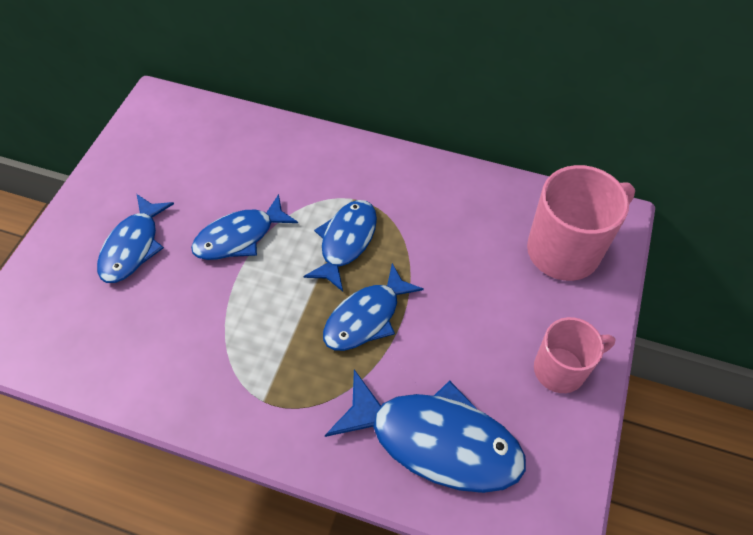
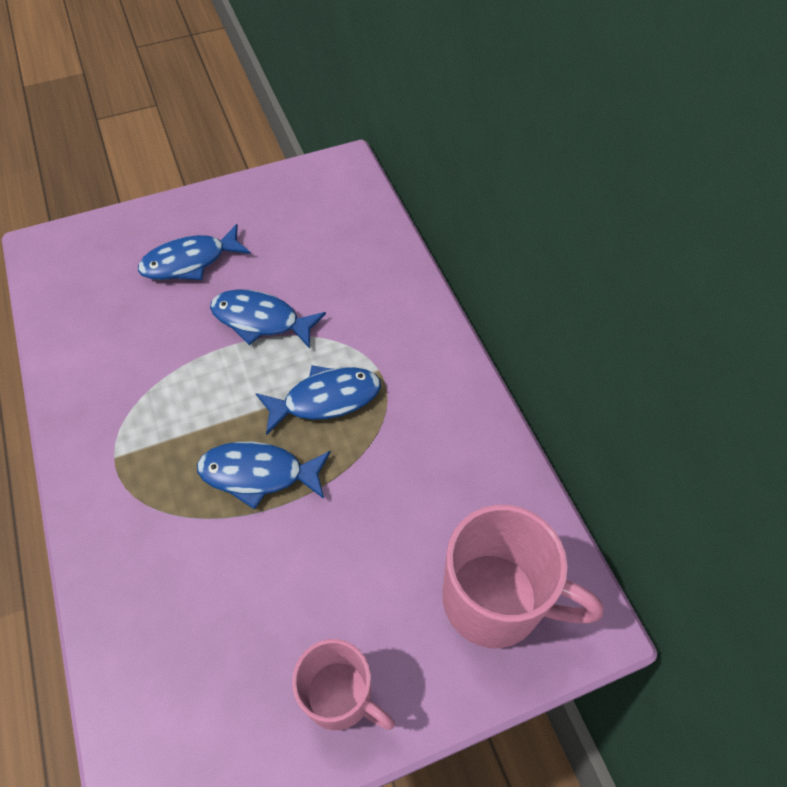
camera: 50 degrees right, 0 degrees up
(435, 440) = (171, 627): blue fish -> none

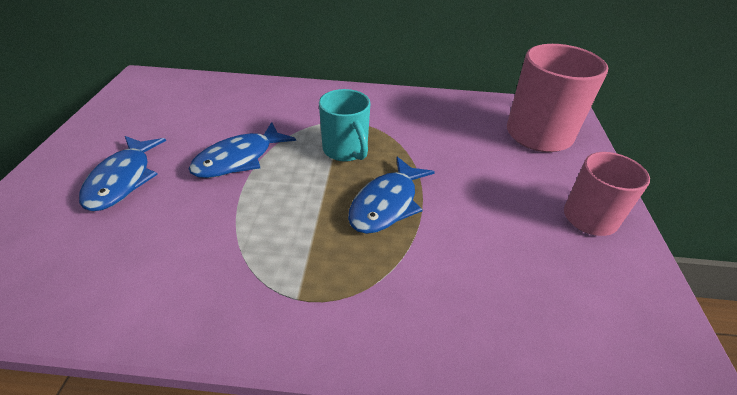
camera: 65 degrees left, 15 degrees down
(326, 399) = (346, 150): blue fish -> turquoise mug

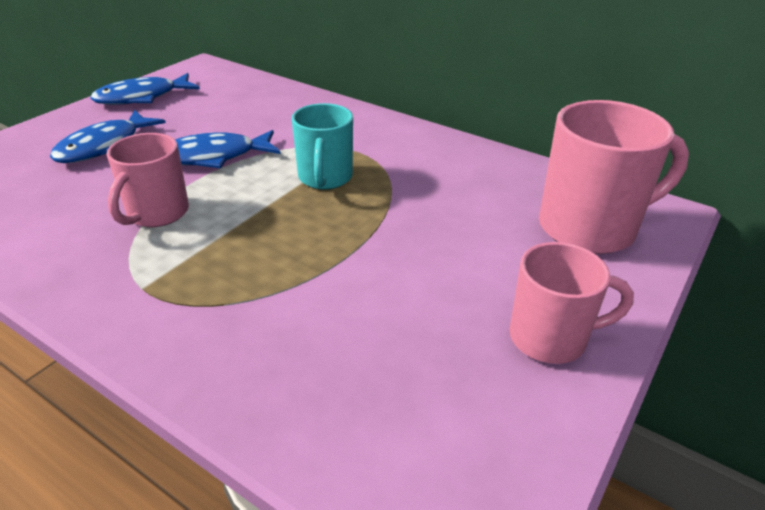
camera: 30 degrees right, 5 degrees down
(240, 227) = (156, 214): none -> pink mug
(387, 204) = (313, 240): blue fish -> blue fish (142, 97)

